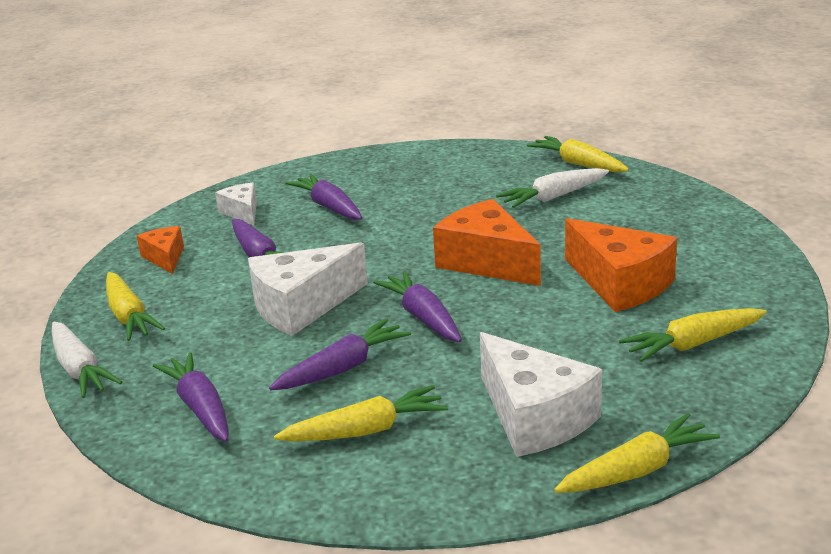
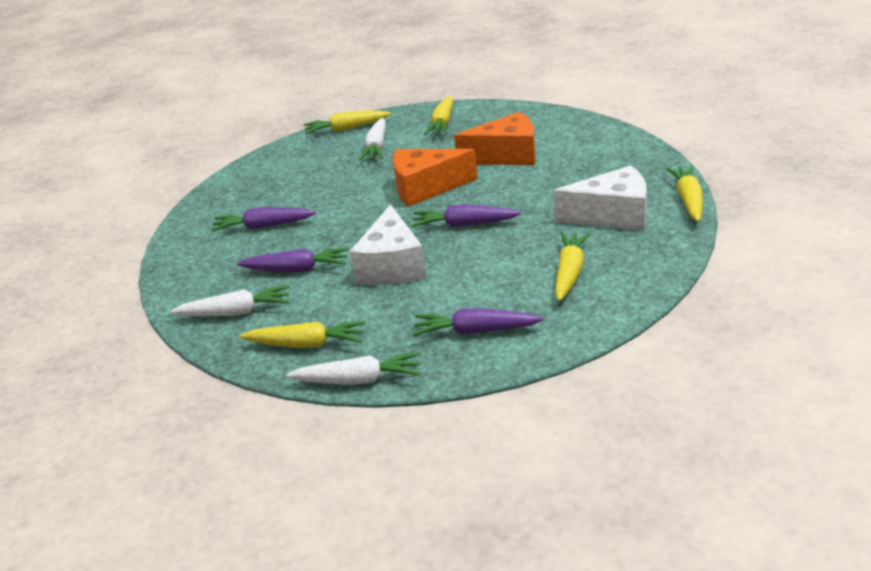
camera: 55 degrees left, 5 degrees up
(165, 258) = (235, 312): orange cheese -> white carrot
(242, 212) = (213, 264): white cheese -> none
(342, 368) = (490, 266): purple carrot -> none
(693, 344) = (592, 153): yellow carrot -> yellow carrot (443, 123)

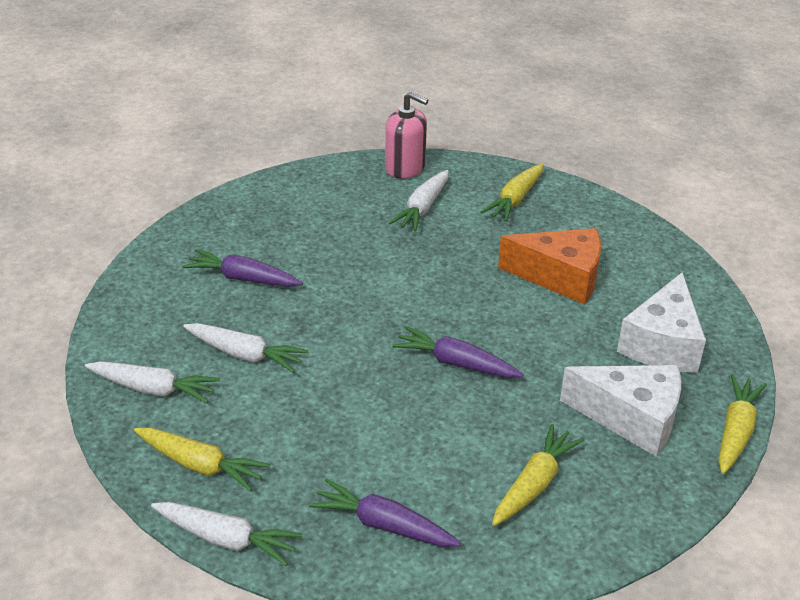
camera: 15 degrees right, 5 degrees up
(296, 269) = (244, 354): purple carrot -> white carrot
(347, 129) = (405, 168): yellow carrot -> pink soap dispenser
(392, 266) = (346, 391): white cheese -> white cheese (662, 343)
(426, 188) = (443, 291): orange cheese -> none

